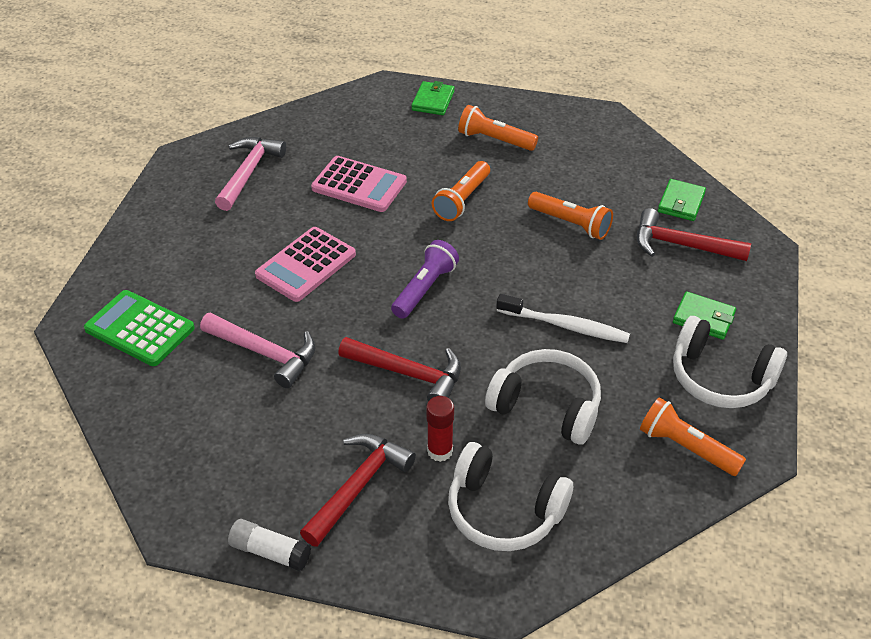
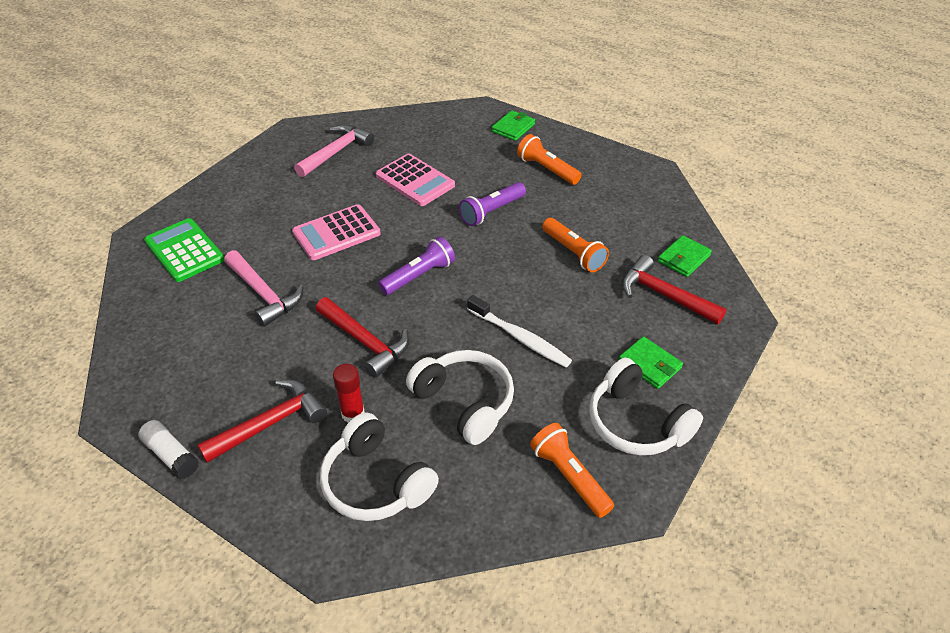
camera: 20 degrees right, 0 degrees up
(462, 200) = (491, 211): orange flashlight -> purple flashlight

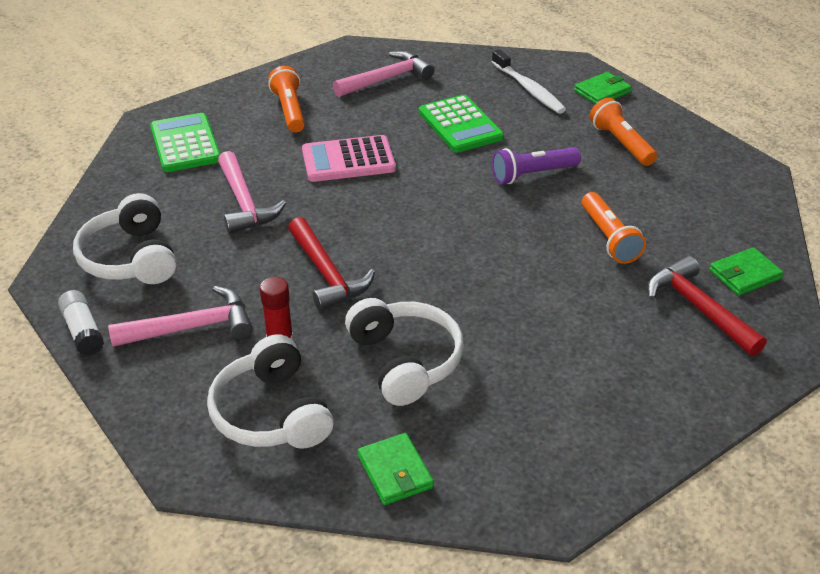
camera: 20 degrees right, 5 degrees down
(270, 423) = (192, 327): red hammer -> pink hammer
(415, 181) = (460, 125): pink calculator -> green calculator
(419, 276) = (417, 222): purple flashlight -> none
(520, 338) = (500, 311): white toothbrush -> white toothbrush (528, 89)
(569, 477) = (486, 468): orange flashlight -> orange flashlight (289, 110)
(636, 422) = (594, 434): white headphones -> white headphones (131, 258)
(649, 365) = (642, 378): green wallet -> green wallet (395, 472)

